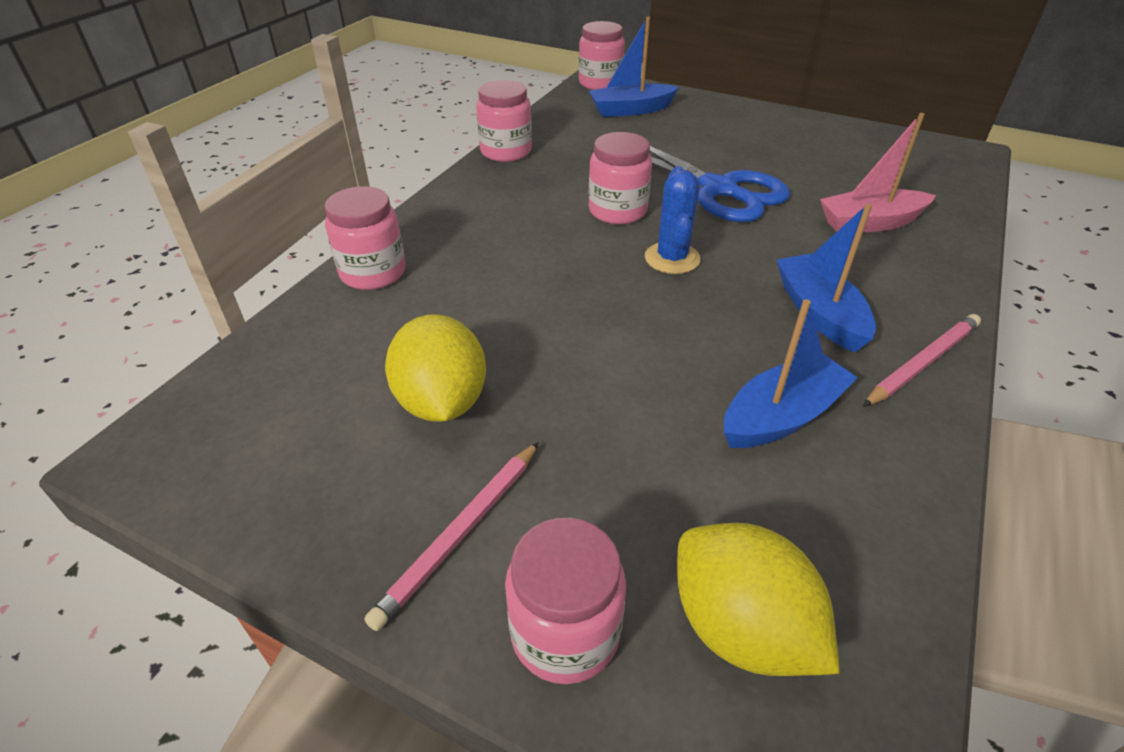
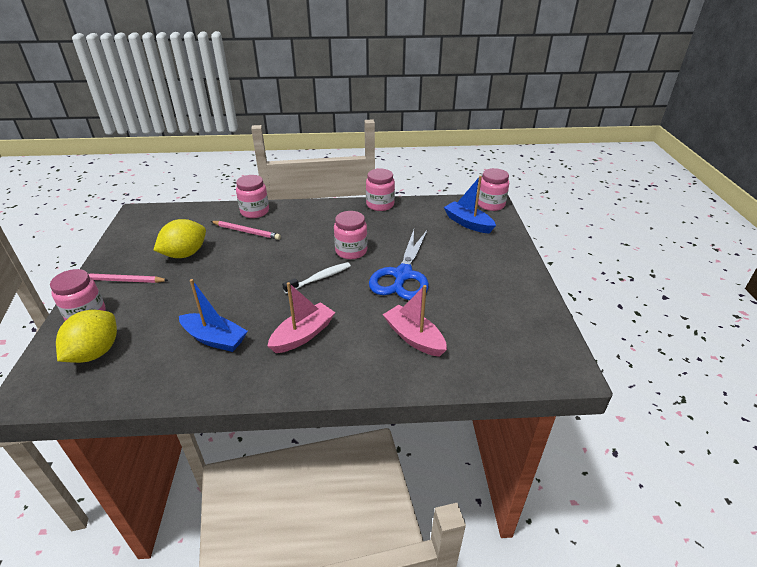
camera: 60 degrees right, 5 degrees down
(672, 258) = (320, 278): blue cactus -> white toothbrush
(819, 313) = (303, 335): blue boat -> pink boat
(922, 363) = (280, 379): pink pencil -> pink pencil (246, 232)

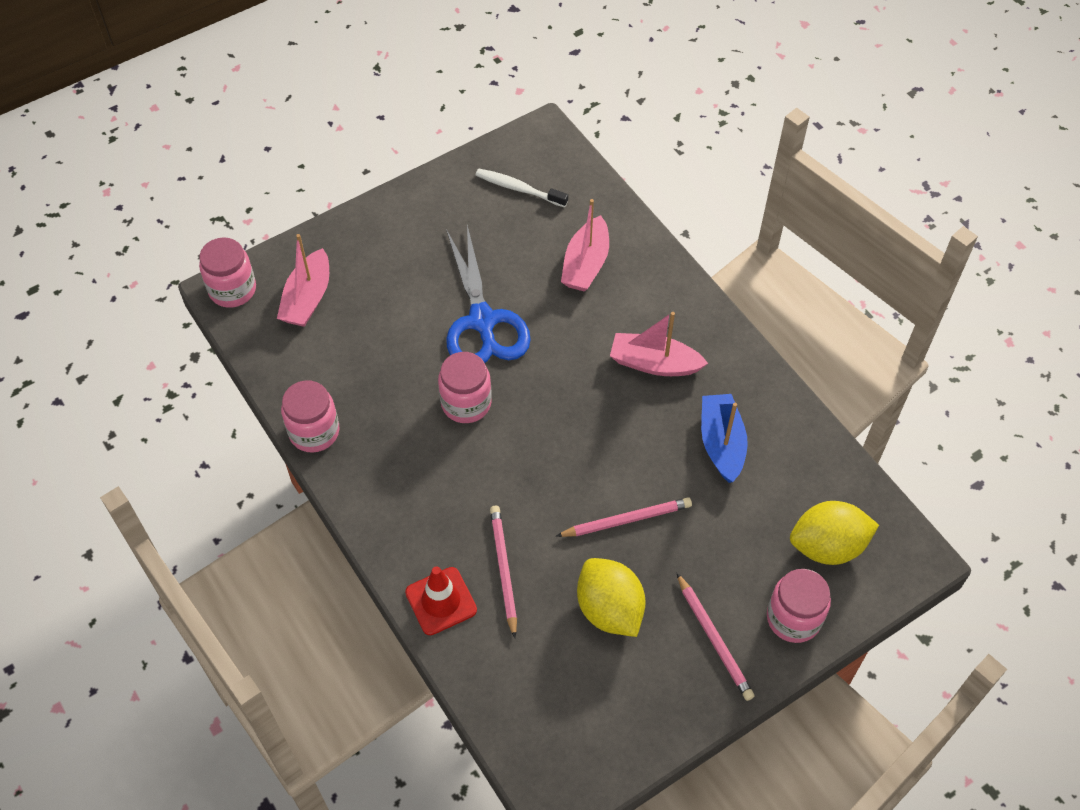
camera: 120 degrees left, 20 degrees up
(185, 254) = (609, 609): yellow lemon -> yellow lemon turned 45 degrees clockwise
(220, 278) = (626, 520): none -> pink pencil
(255, 211) = (441, 601): pink jar -> red traffic cone
(320, 278) = (548, 405): white toothbrush -> white toothbrush (518, 188)
(402, 275) = (482, 321): blue scissors -> blue scissors turned 90 degrees clockwise
(468, 223) = (308, 298): blue boat -> pink boat

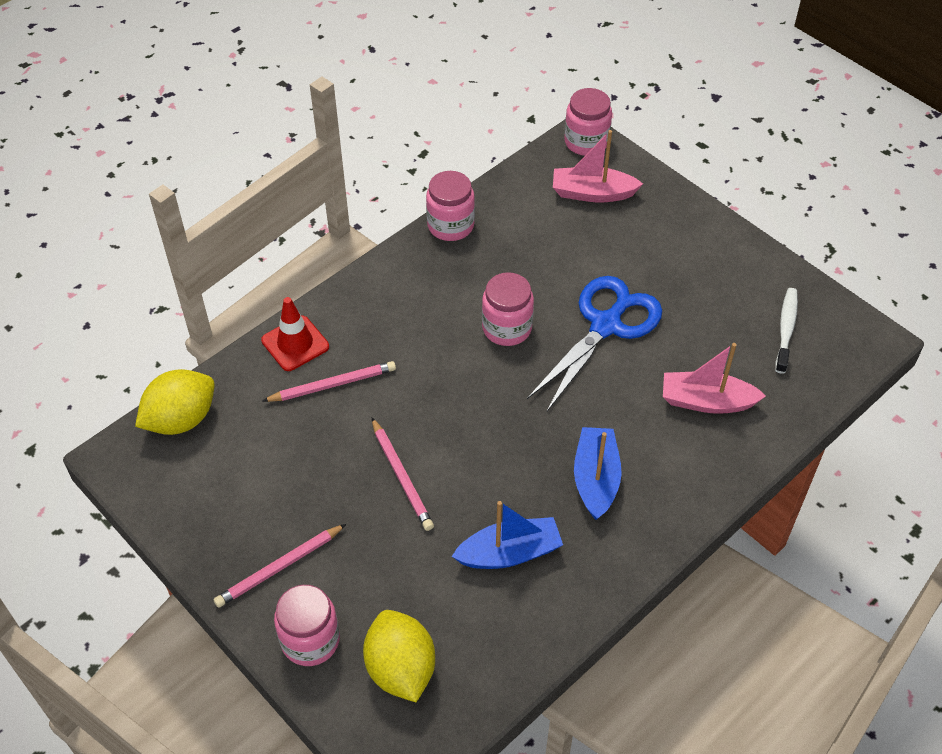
camera: 80 degrees right, 5 degrees down
(482, 321) = (606, 325): blue scissors -> blue scissors turned 150 degrees clockwise
(609, 609) = (302, 474): yellow lemon -> yellow lemon (181, 419)
(654, 363) = (595, 479): pink boat -> blue boat

